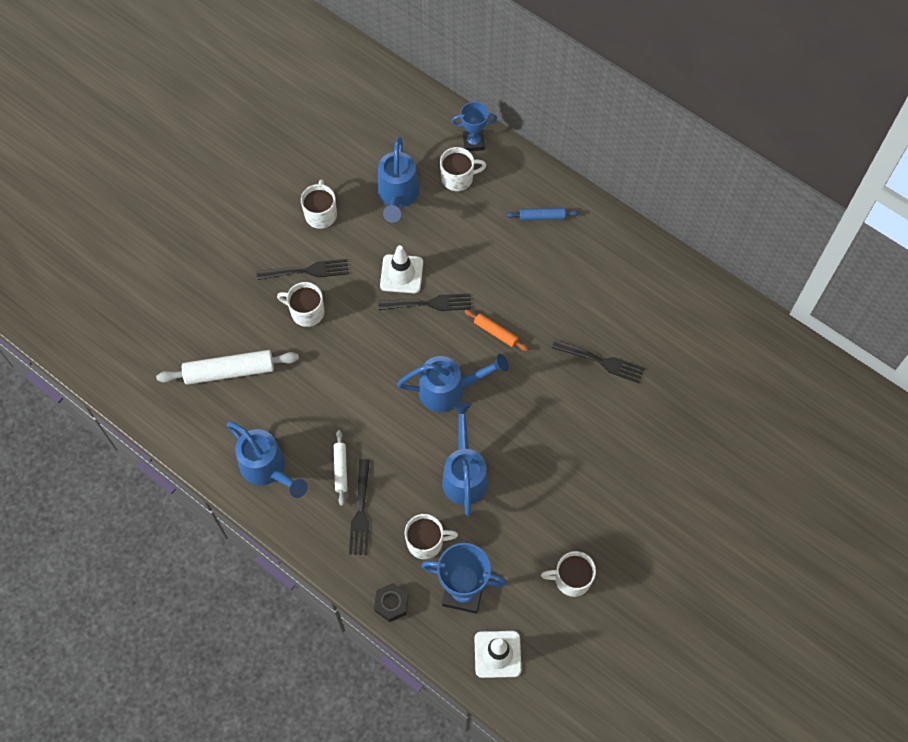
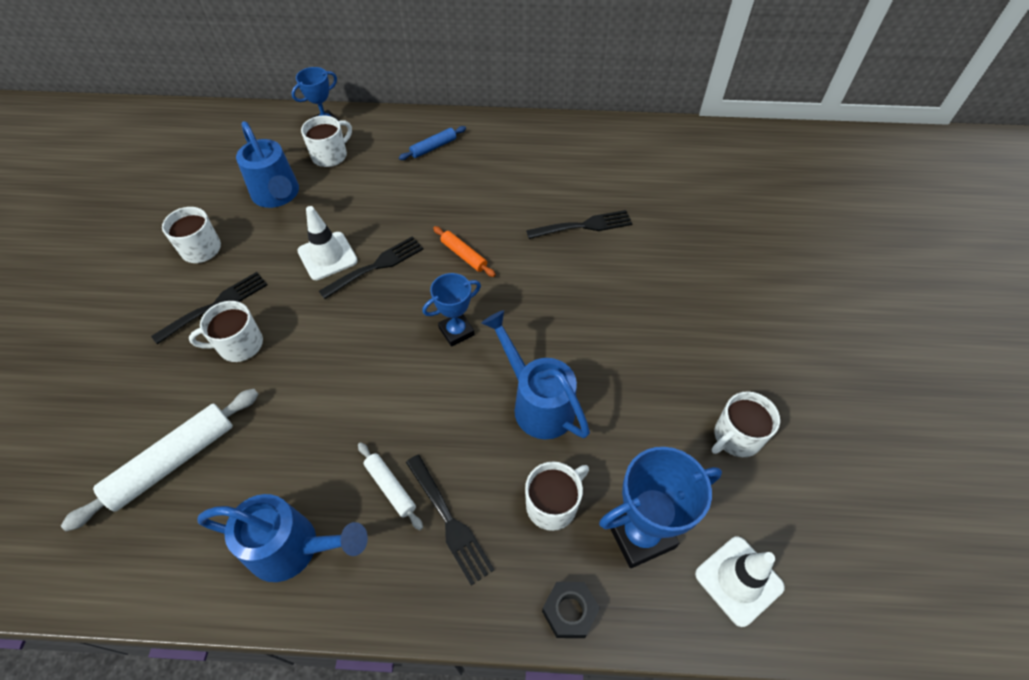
camera: 35 degrees left, 10 degrees down
(449, 390) = (456, 331): blue watering can -> blue trophy
(495, 332) = (464, 255): orange rolling pin -> orange rolling pin turned 45 degrees clockwise

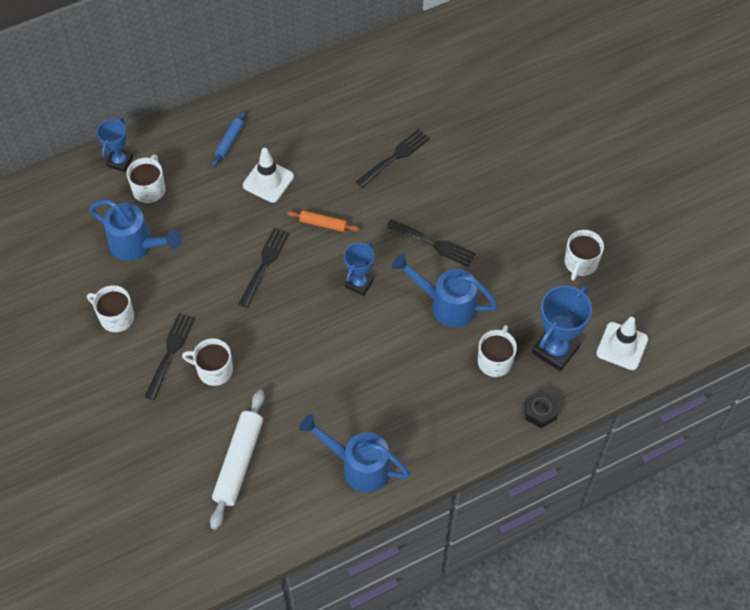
camera: 30 degrees left, 5 degrees up
(239, 345) = (214, 370): white mug -> white mug turned 60 degrees clockwise
(293, 548) = (359, 466): blue watering can -> blue watering can turned 135 degrees counterclockwise
(327, 256) = (221, 274): white traffic cone -> white traffic cone (268, 181)
(390, 487) = (391, 403): white rolling pin -> none
(449, 521) = (441, 402): black fork -> black fork (434, 244)

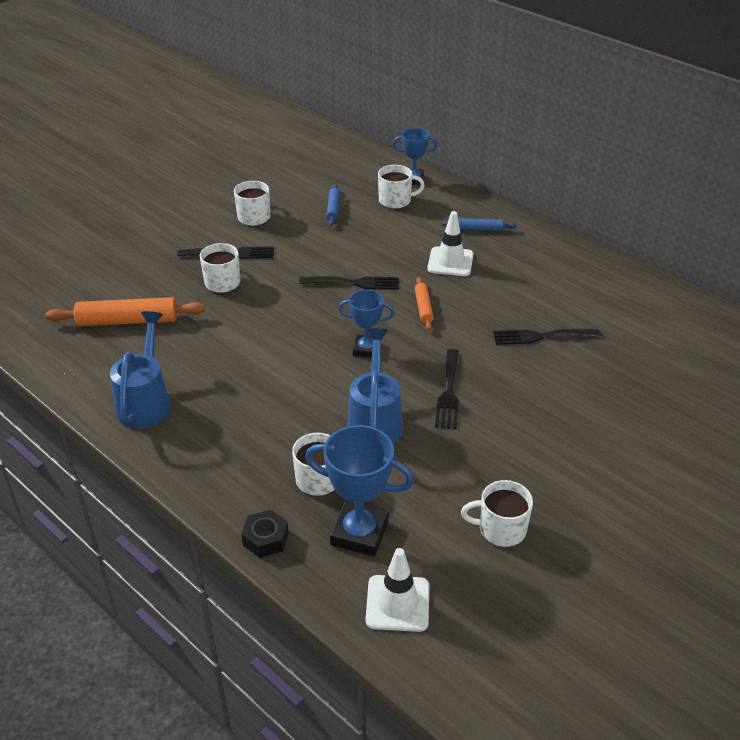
camera: 70 degrees right, 20 degrees down
(137, 245) = (333, 209): blue watering can -> blue rolling pin
(239, 462) = (128, 321): white rolling pin -> orange rolling pin
(395, 156) = (541, 336): black fork -> black fork turned 150 degrees clockwise

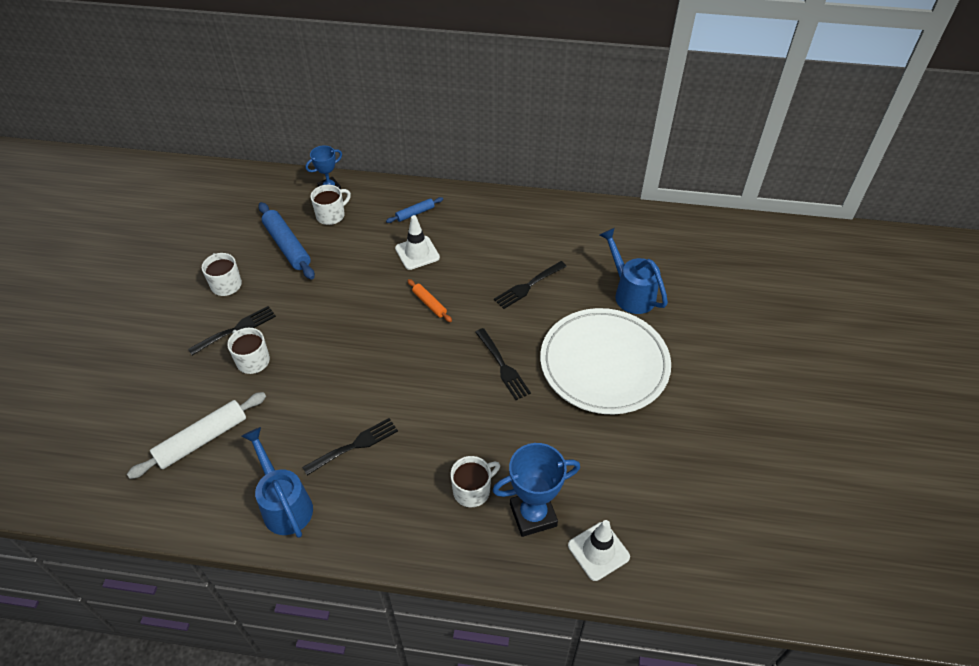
camera: 35 degrees left, 10 degrees up
(128, 321) = (202, 439): orange rolling pin -> white rolling pin
(265, 539) = (474, 561): black nut -> none
(333, 209) = (287, 246): blue rolling pin -> blue rolling pin, size x1.85
(354, 283) = (360, 307): black fork -> black fork (355, 445)
(366, 349) = (417, 362): blue trophy -> none
(375, 421) = (471, 419): blue watering can -> blue watering can (630, 293)
(500, 529) = (617, 454): white mug -> none
(563, 441) = (604, 364): none -> white plate

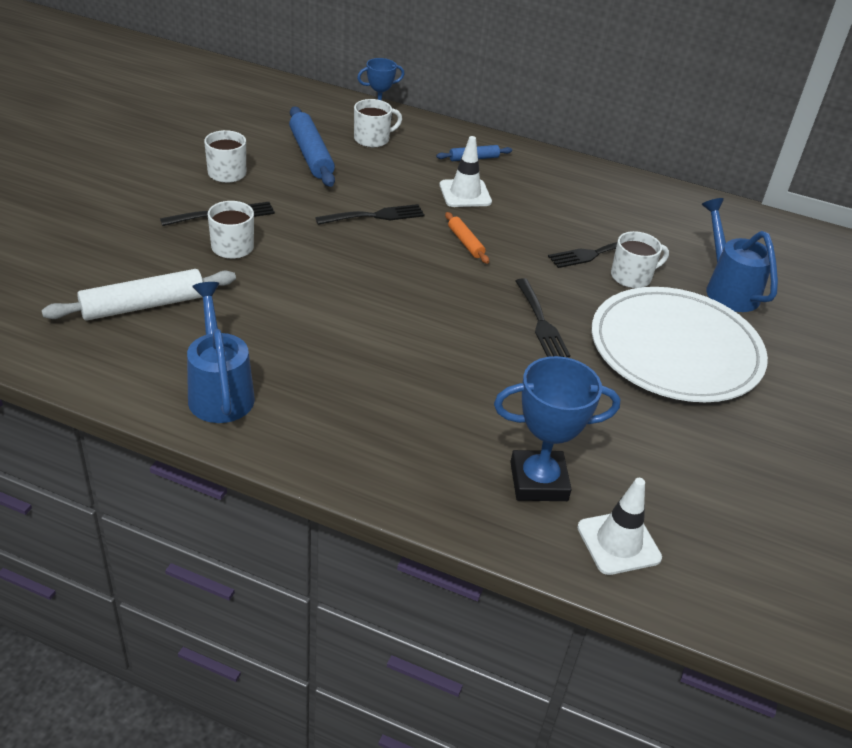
camera: 10 degrees right, 10 degrees down
(355, 445) = (328, 355): black fork -> black fork (375, 216)
(472, 490) = (465, 436): white mug -> white mug (632, 277)

